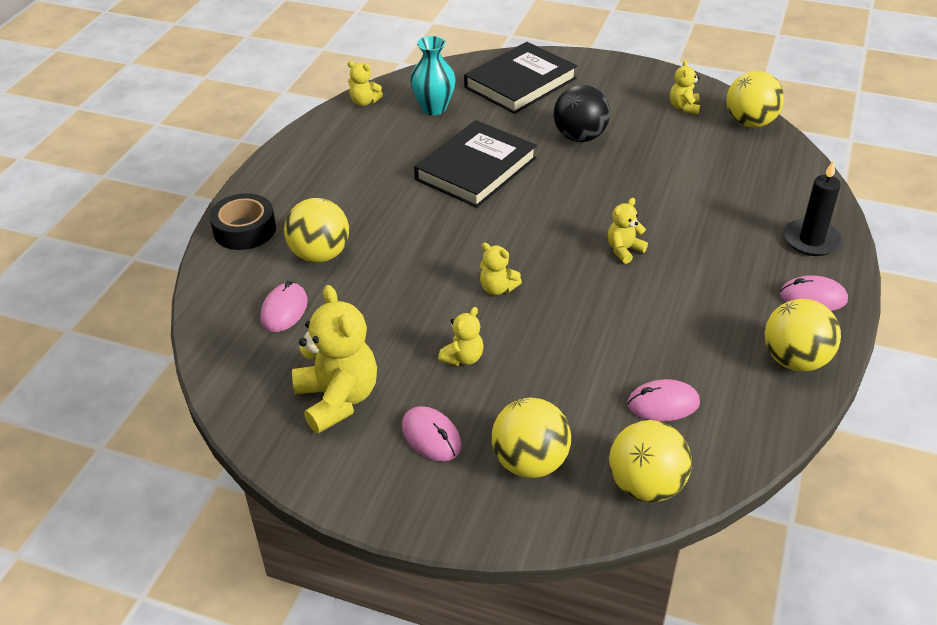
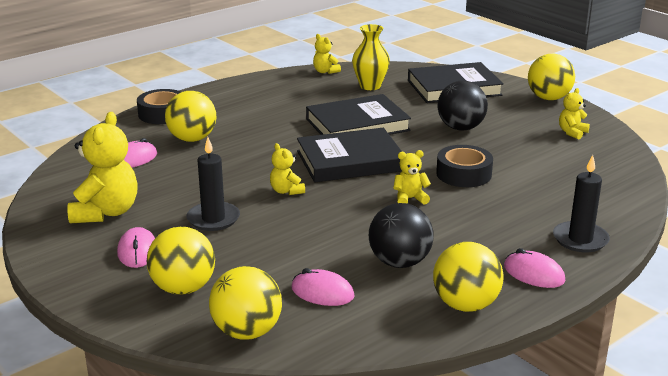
camera: 30 degrees right, 15 degrees down
(434, 108) = (370, 86): turquoise vase -> yellow vase
(463, 358) = (213, 219): yellow teddy bear -> black candle
(518, 222) = (350, 161): none -> black book
(641, 198) = (463, 174): none -> black tape
(693, 335) = (399, 262): none -> black ball
(750, 123) = (620, 156): yellow ball -> yellow ball (548, 98)

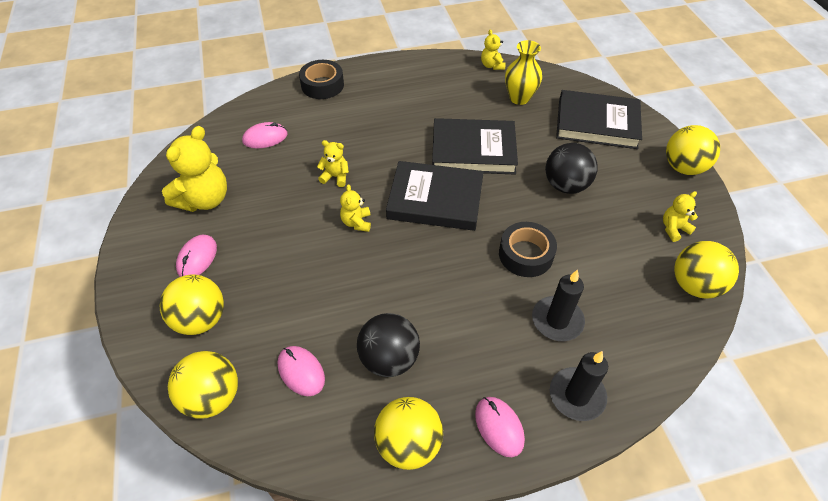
camera: 25 degrees right, 25 degrees up
(192, 139) = (325, 126): yellow ball -> yellow ball (694, 285)
(213, 219) = (277, 238): black candle -> black candle (557, 320)
(410, 199) = (454, 272): yellow teddy bear -> yellow teddy bear (335, 177)

